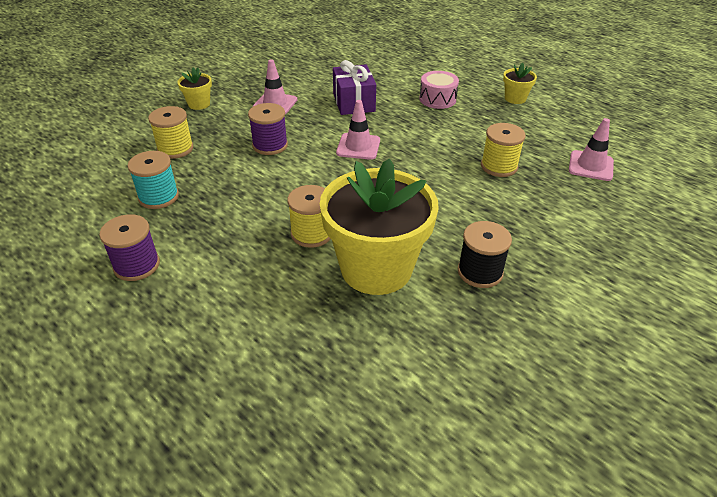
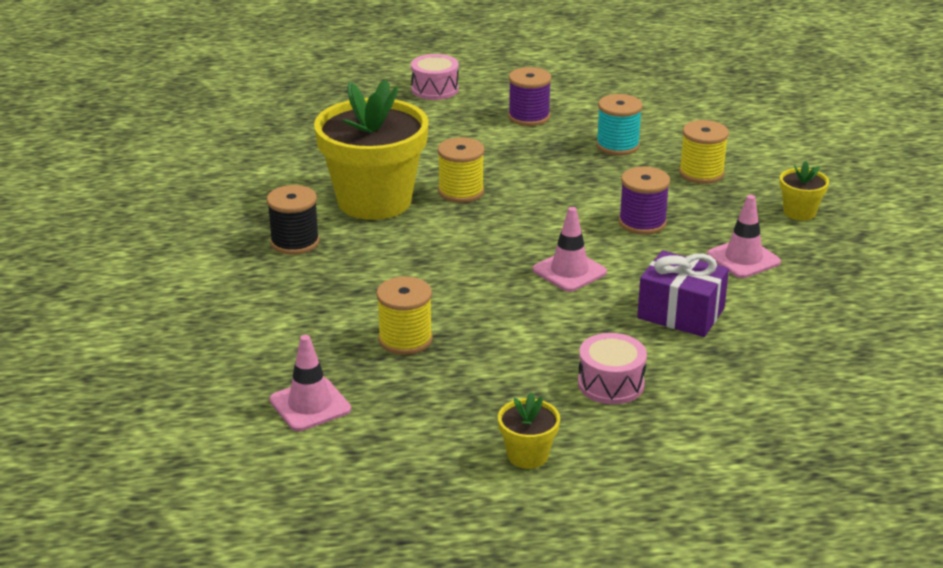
camera: 130 degrees right, 10 degrees down
(111, 367) = (435, 89): none -> pink drum

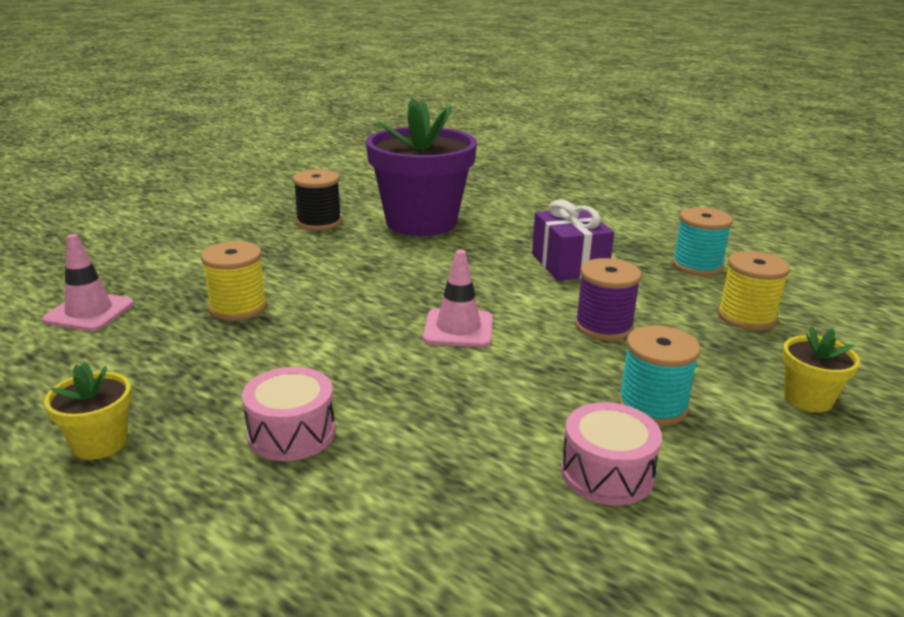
camera: 45 degrees right, 5 degrees down
(374, 201) = (421, 222): yellow flower pot -> purple flower pot
(435, 89) = (609, 182): pink drum -> pink drum (607, 473)
(461, 191) = (494, 242): yellow spool -> none
(529, 117) = (652, 221): purple spool -> none
(680, 313) = (484, 415): purple gift -> purple gift (569, 264)
(743, 259) = (652, 406): pink traffic cone -> turquoise spool

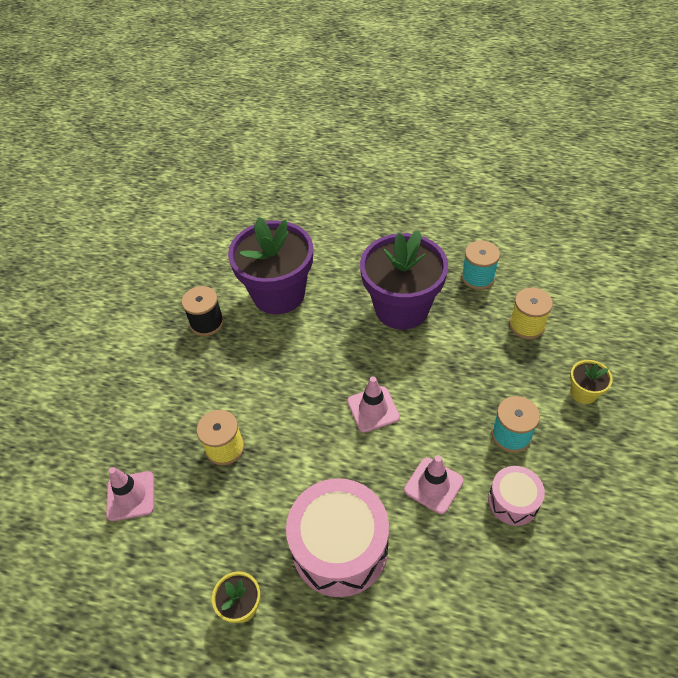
camera: 20 degrees left, 25 degrees up
(291, 433) = (340, 547): pink drum -> pink drum, size x1.88
(487, 418) = (433, 485): none -> pink traffic cone
(569, 264) = (401, 308): purple gift -> purple flower pot
(603, 326) = (453, 370): purple spool -> none

